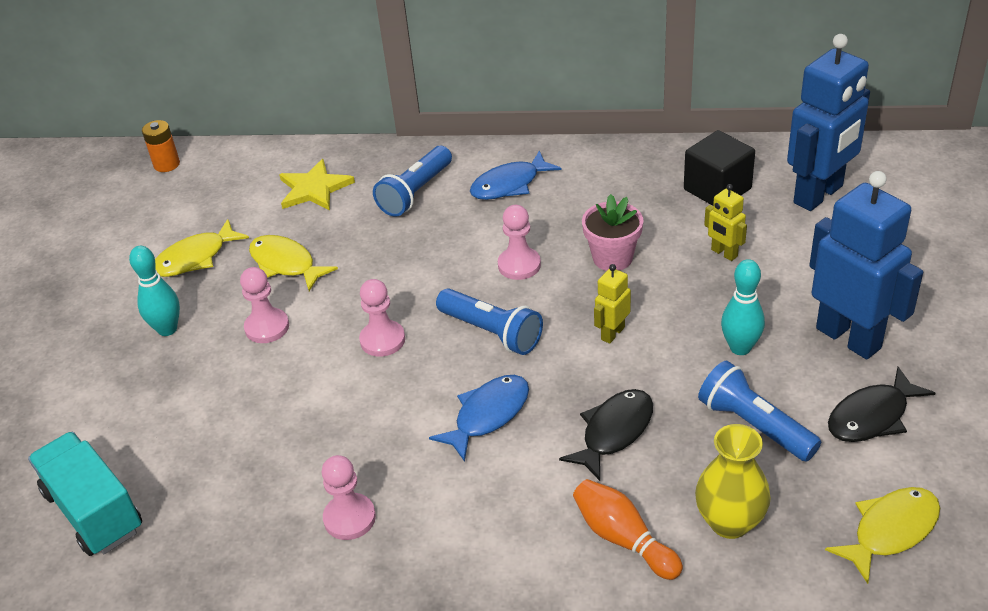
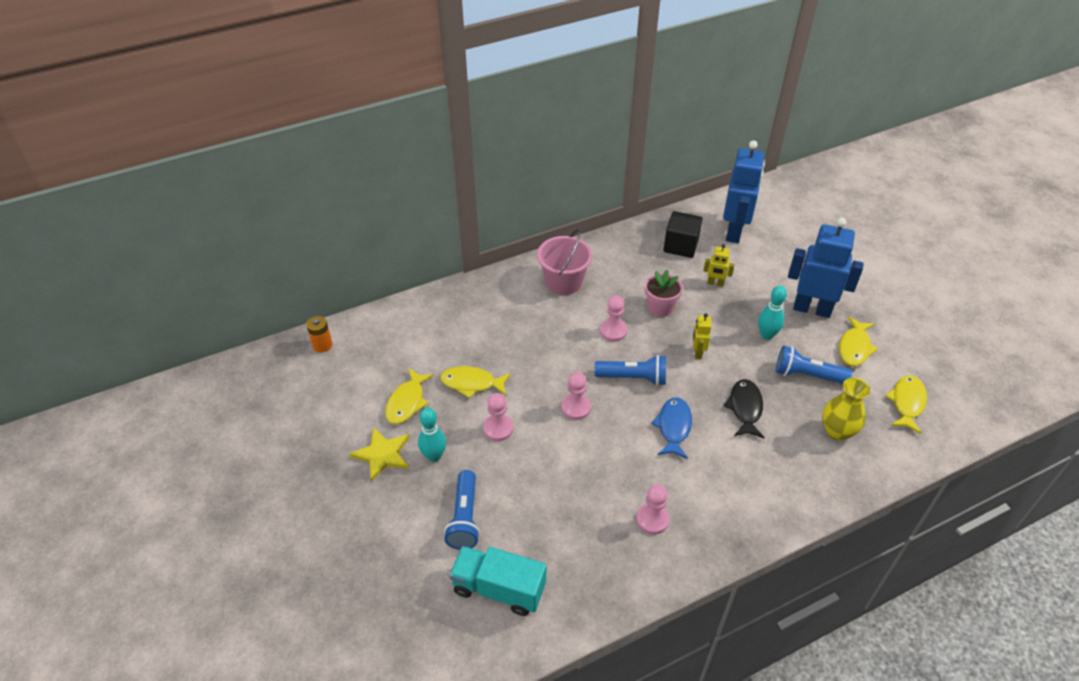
camera: 35 degrees left, 5 degrees up
(314, 189) = (443, 327): yellow star -> yellow star (382, 454)
(415, 193) = (511, 307): blue flashlight -> blue flashlight (464, 518)
(509, 185) = (563, 282): blue fish -> pink bucket
(623, 539) = (797, 463): orange bowling pin -> none
(872, 416) = (854, 347): black fish -> yellow fish

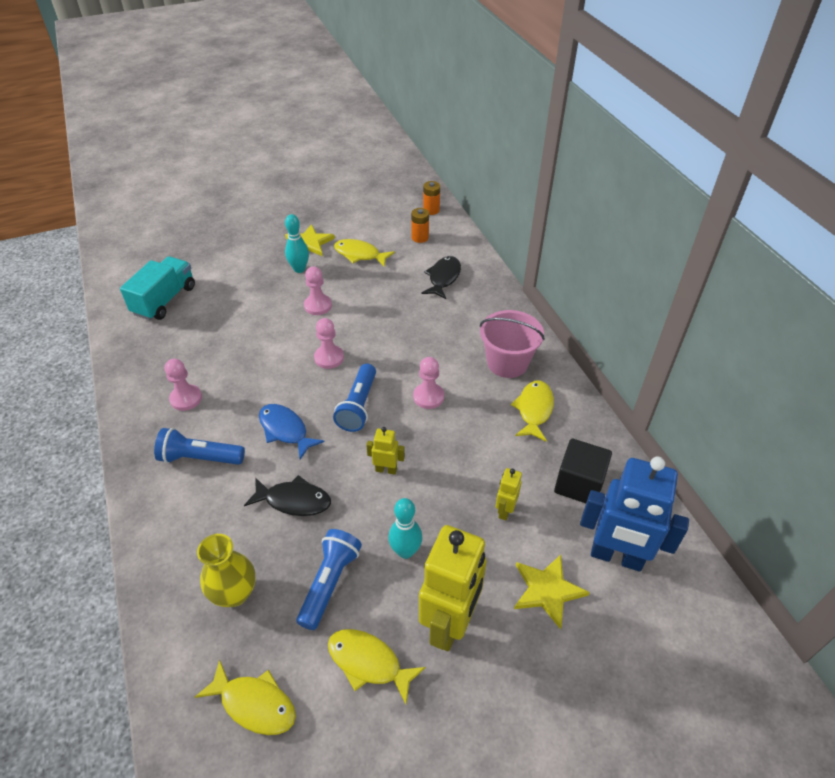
camera: 95 degrees right, 0 degrees up
(376, 352) = (420, 237): none -> orange battery
(447, 329) = (443, 278): none -> black fish
(464, 518) = (234, 284): blue flashlight -> blue flashlight (199, 458)
(472, 383) = (373, 291): yellow fish -> yellow fish (534, 410)
(660, 307) = (462, 444): pink flower pot -> none
(673, 427) = (285, 430): blue fish -> blue fish turned 150 degrees counterclockwise
(770, 263) = (547, 590): none -> yellow star
(812, 309) = (450, 624): blue robot -> yellow robot

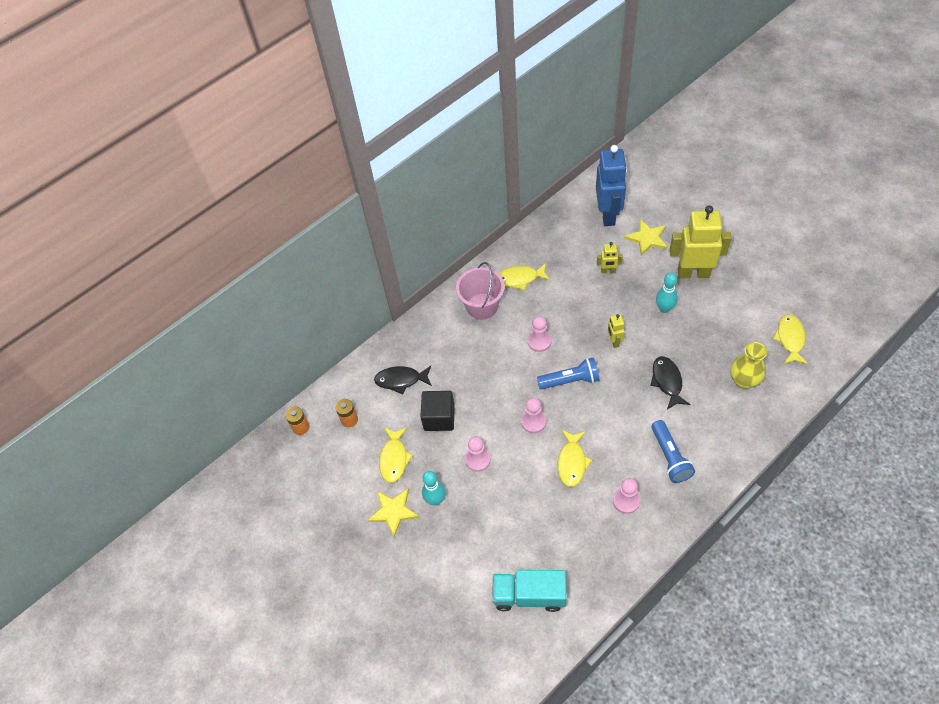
camera: 105 degrees left, 10 degrees up
(285, 430) = (616, 415): blue fish -> none
(329, 582) = (706, 336): blue flashlight -> none
(368, 663) = (737, 299): yellow fish -> yellow fish (572, 462)
(579, 484) = (568, 241): black cube -> black cube (439, 418)

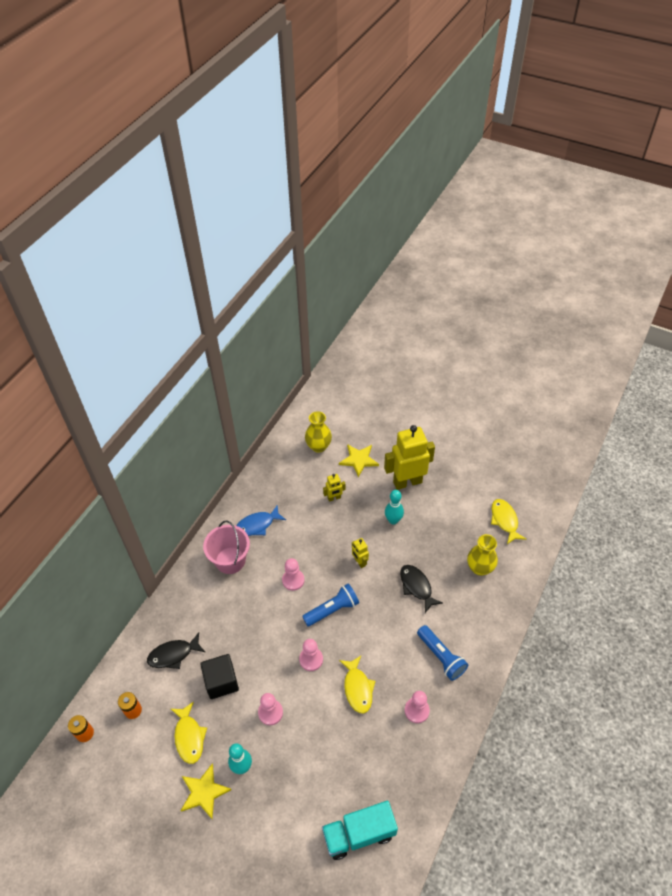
camera: 25 degrees left, 5 degrees down
(519, 279) = (257, 525): yellow fish -> blue fish
(608, 215) = (318, 446): blue robot -> yellow vase

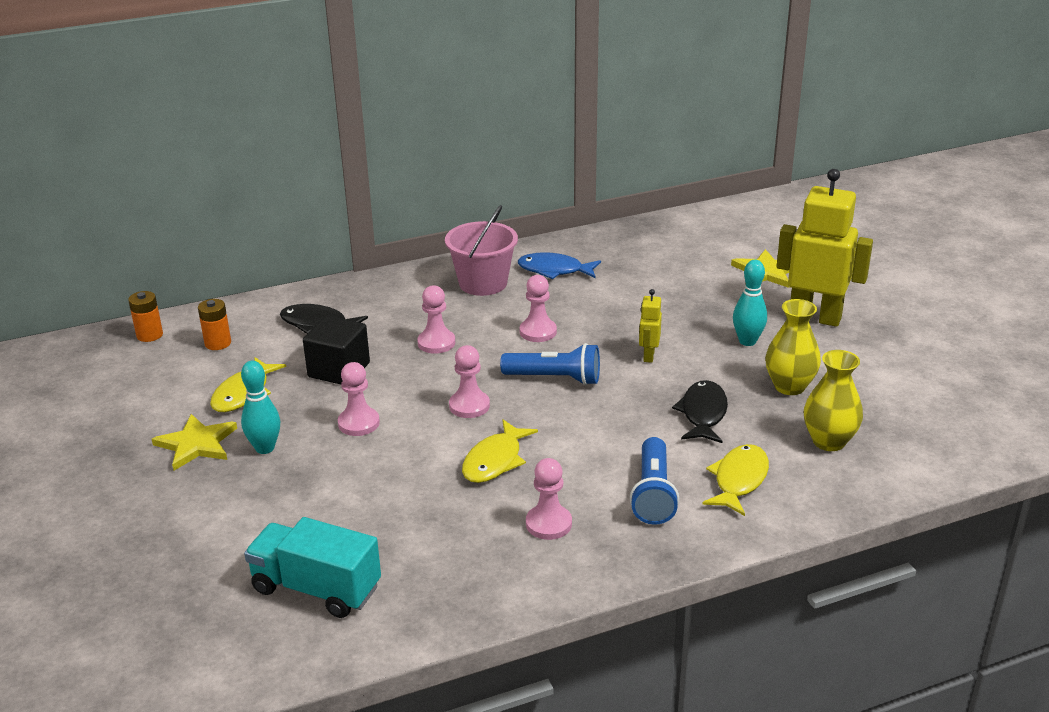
camera: 40 degrees right, 20 degrees down
(251, 624) = (436, 343): none -> pink pawn
(318, 446) = (722, 240): yellow vase -> yellow vase (789, 386)
(334, 498) = (686, 289): yellow robot -> none
(504, 520) = (933, 415): yellow fish -> yellow fish (739, 480)

